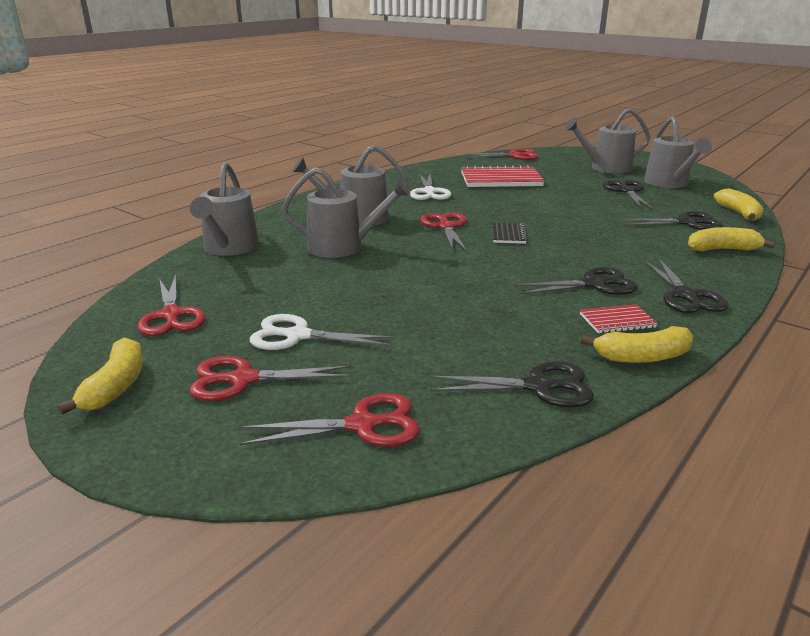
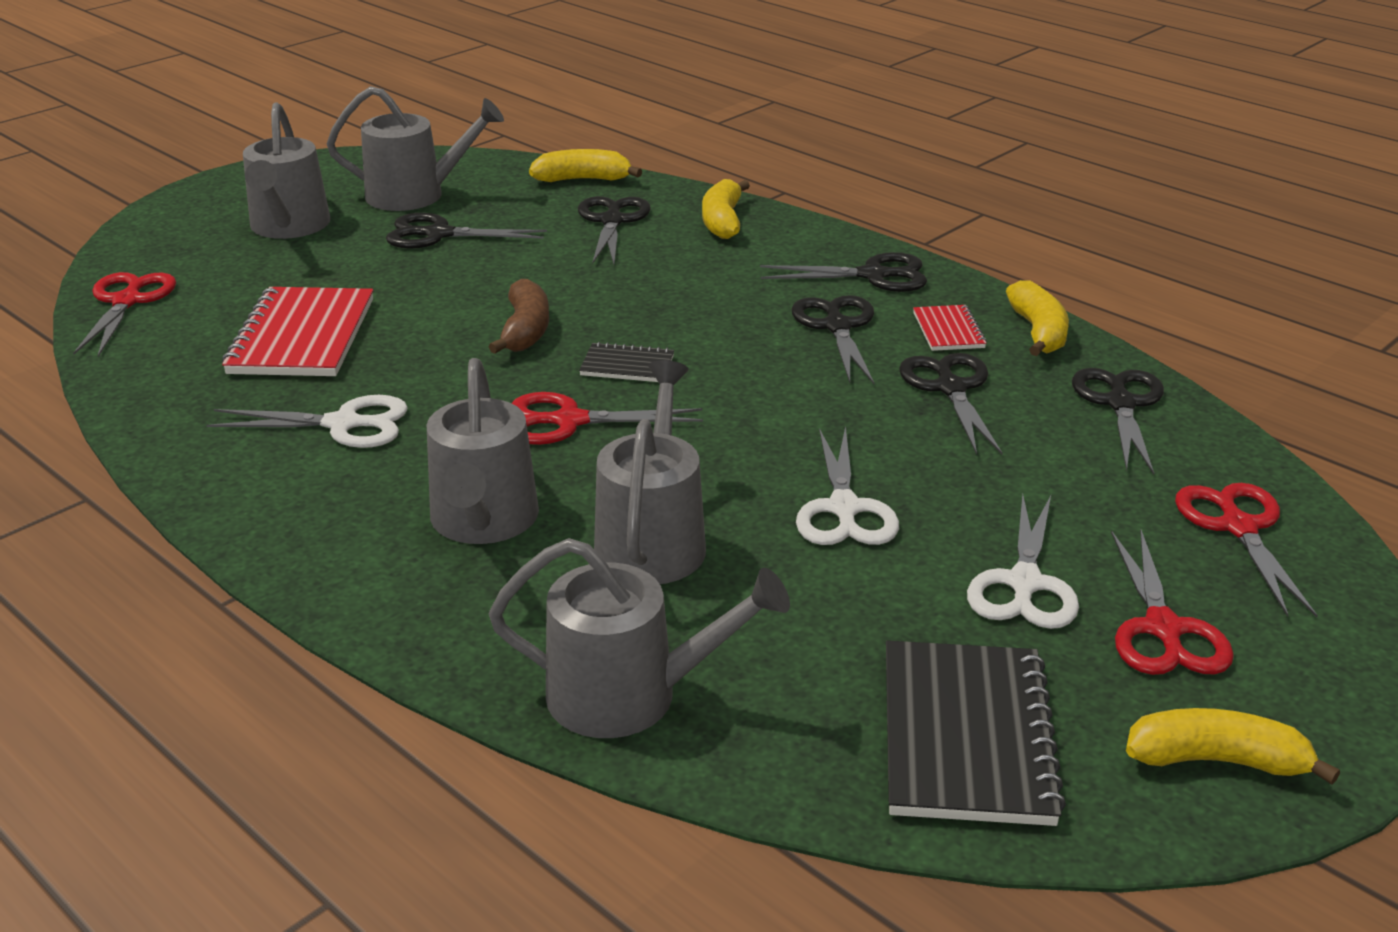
camera: 85 degrees left, 5 degrees up
(171, 315) = (966, 736): red scissors -> black notebook
(374, 287) = (844, 509): none -> white scissors
(528, 320) = (950, 388): none -> black scissors
(533, 213) = (525, 330): none -> brown banana

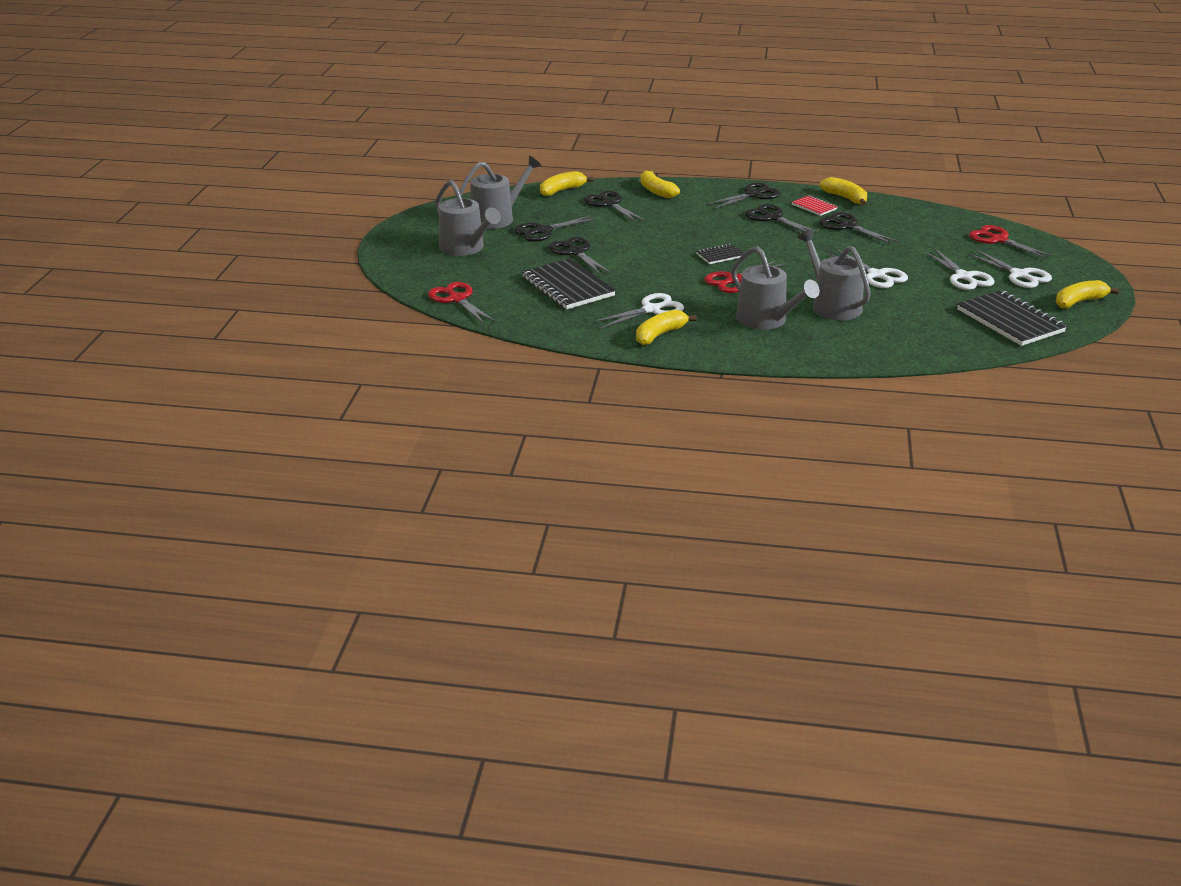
camera: 35 degrees left, 0 degrees up
(271, 476) = (660, 335): none -> yellow banana
(302, 336) = (568, 287): red notebook -> black notebook
(525, 330) = (656, 256): brown banana -> none
(628, 695) = (902, 348): grey watering can -> none
(1120, 404) = (909, 214): black scissors -> black scissors (575, 252)
(1163, 629) = (1019, 275): red scissors -> white scissors

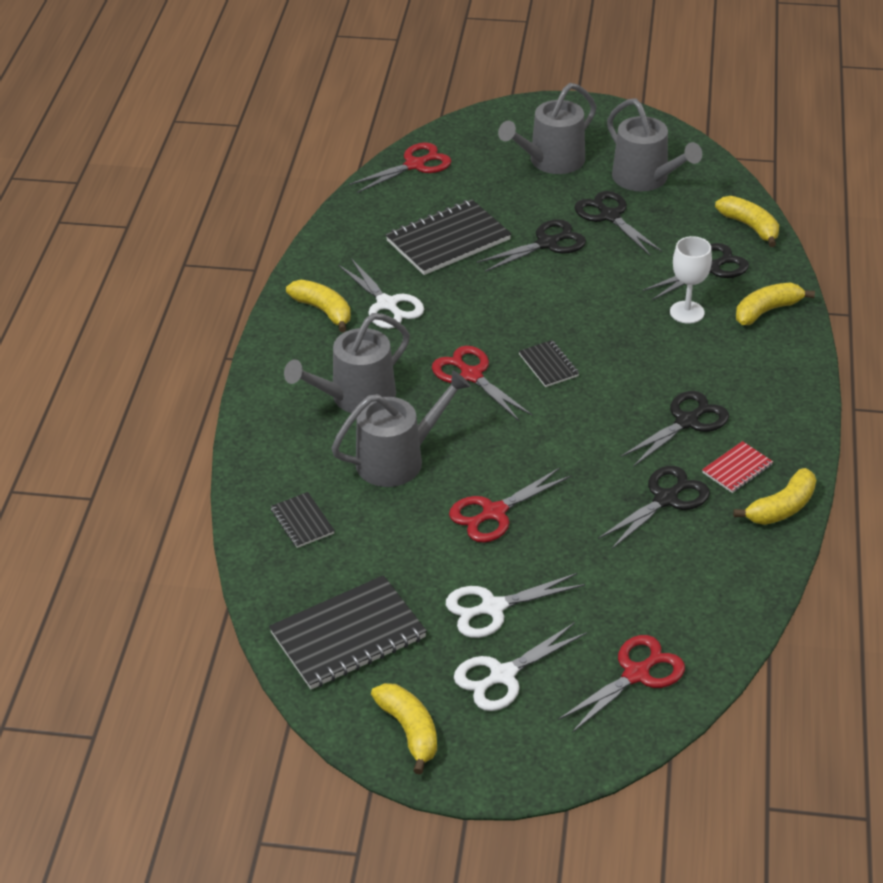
camera: 90 degrees right, 10 degrees up
(658, 213) = (687, 312): none -> white goblet
(753, 195) = (772, 406): black scissors -> none
(876, 275) = (494, 513): white scissors -> red scissors
(908, 338) = (302, 521): none -> black notebook

